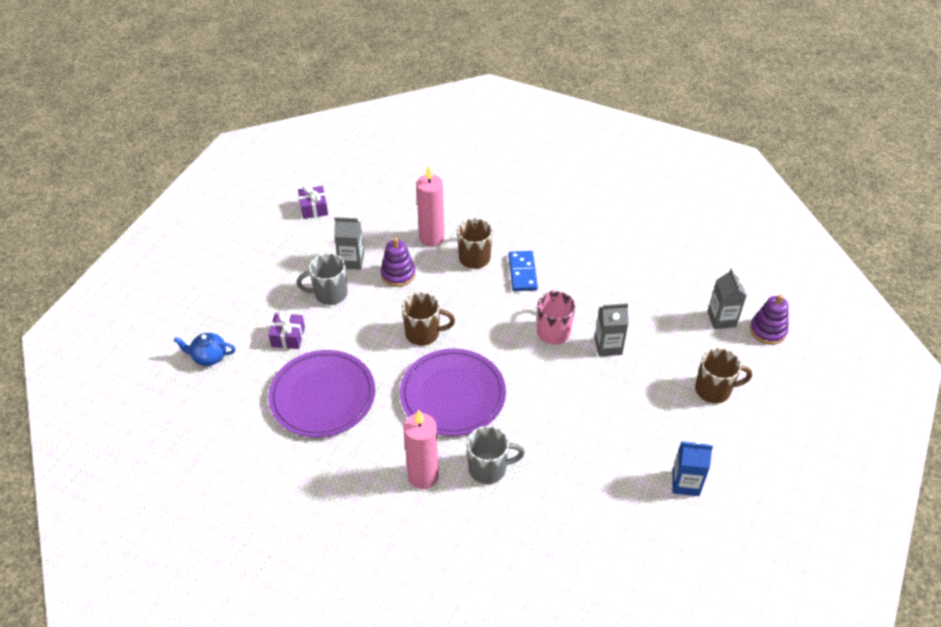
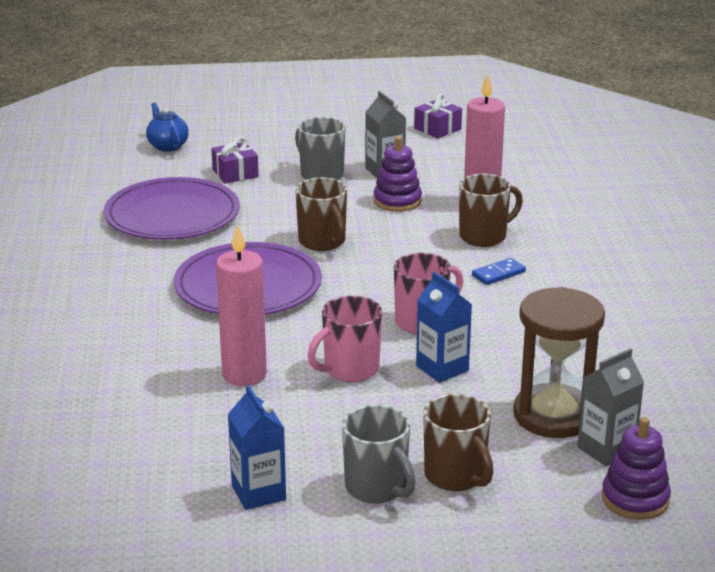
camera: 60 degrees right, 20 degrees down
(423, 476) = (111, 302): pink candle -> pink candle (244, 374)
(489, 468) = (157, 339): grey mug -> grey mug (377, 488)
(522, 272) = (498, 274): blue domino -> blue domino, size x0.66
(584, 388) = (350, 370): none -> pink mug
(608, 346) = (442, 368): grey carton -> blue carton
(680, 323) = (553, 415): none -> brown hourglass

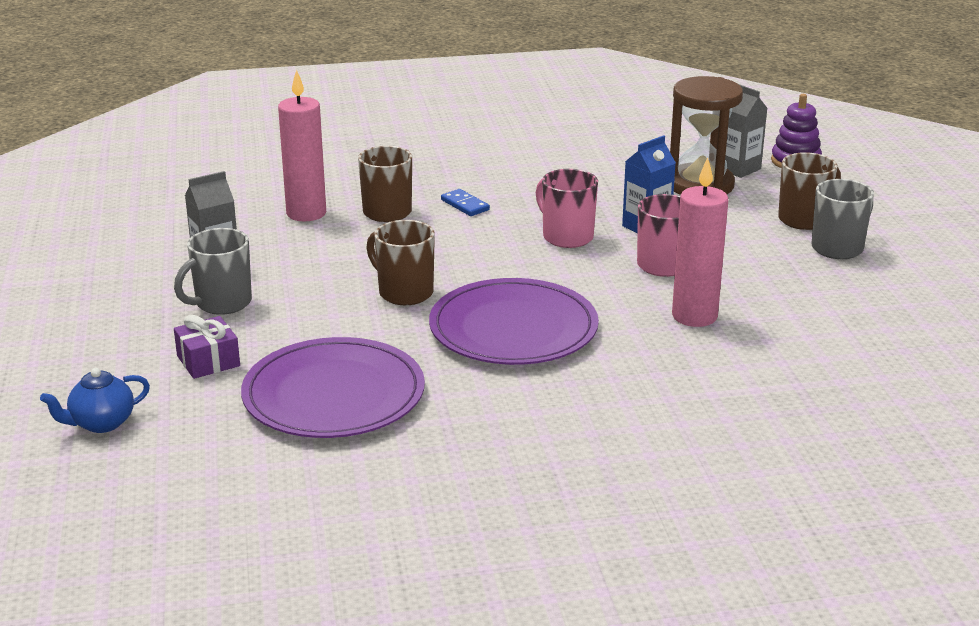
camera: 95 degrees left, 0 degrees up
(258, 493) = (876, 295): blue carton -> none
(322, 242) = (404, 292): brown mug -> brown mug turned 105 degrees counterclockwise
(397, 201) = (300, 256): purple stacking toy -> none
(437, 129) = (96, 239): purple gift -> none

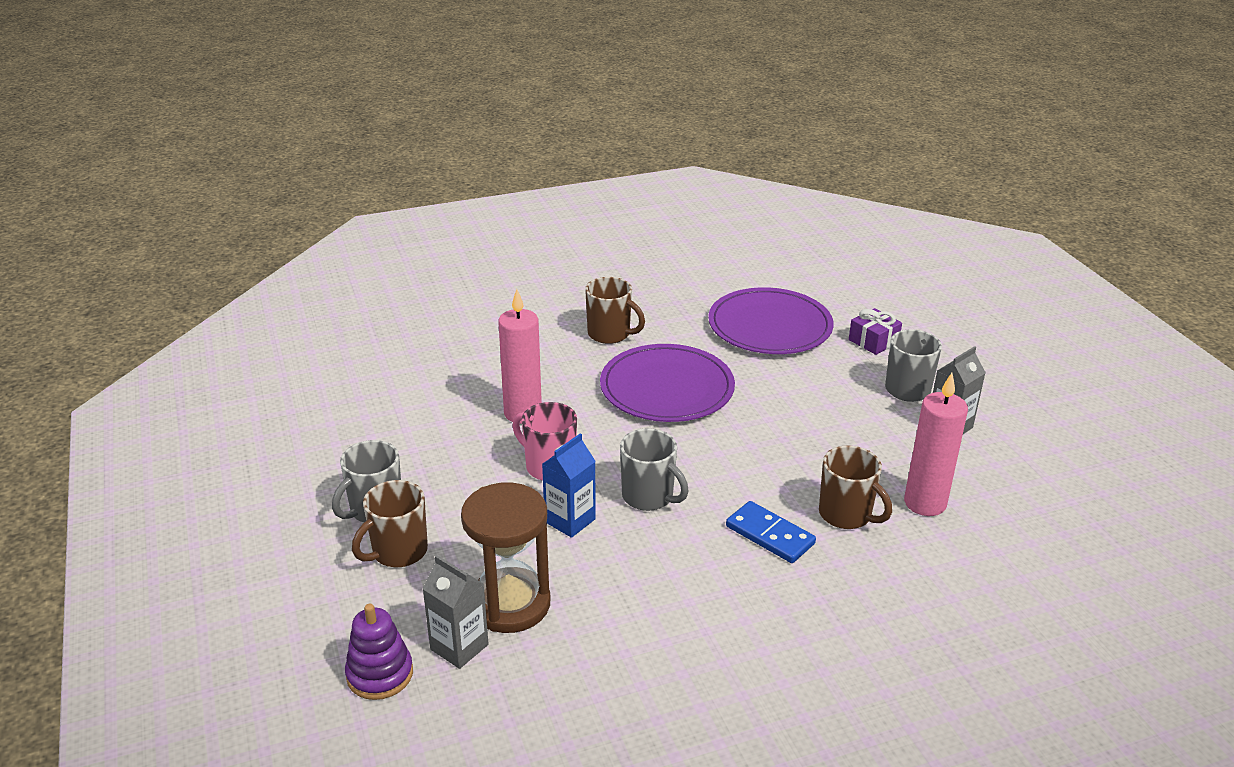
camera: 170 degrees right, 5 degrees up
(101, 423) = (900, 296): blue teapot -> none
(404, 292) = (770, 413): brown mug -> brown mug (610, 334)
(465, 205) = (770, 535): blue domino -> blue domino, size x1.51
(566, 237) = (649, 497): pink mug -> grey mug

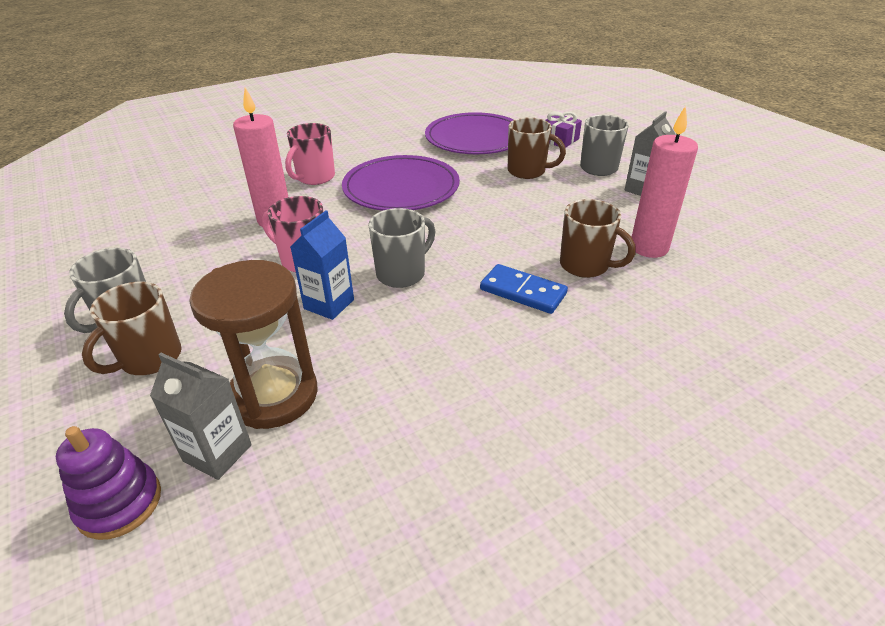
camera: 10 degrees left, 5 degrees up
(571, 361) = (315, 178): none -> pink mug
(610, 334) = (346, 156): brown mug -> brown mug (527, 171)
(649, 497) = (402, 274): grey mug -> grey mug turned 75 degrees counterclockwise

